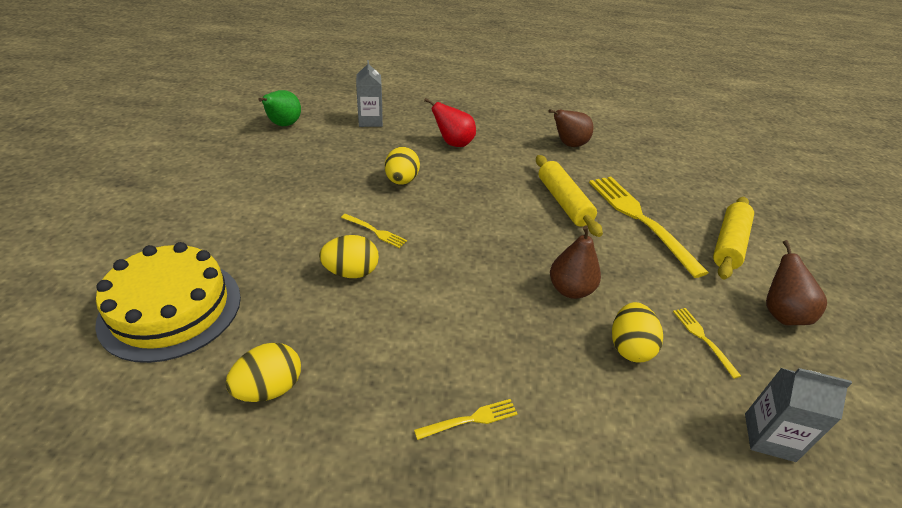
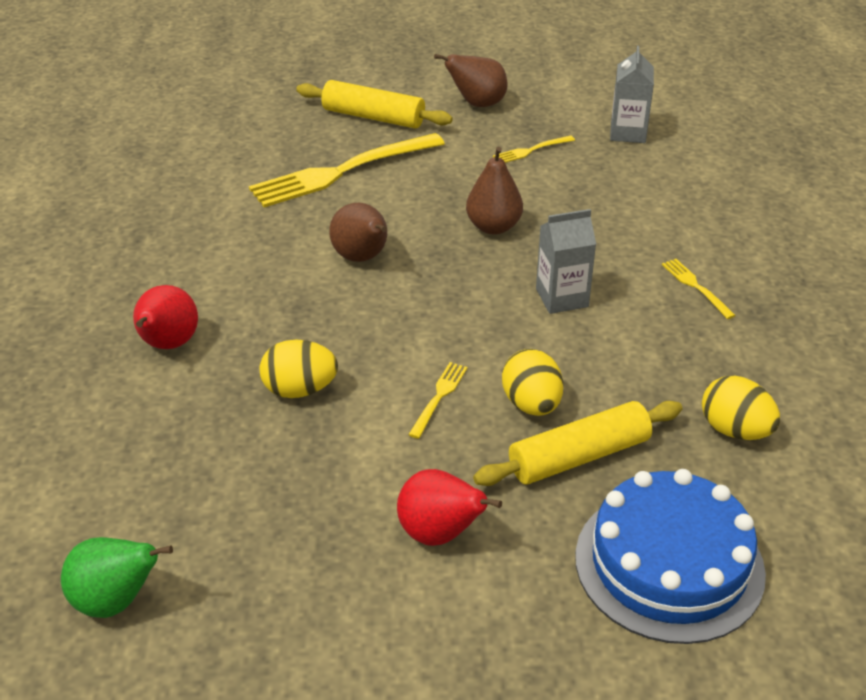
camera: 95 degrees left, 0 degrees up
(171, 308) = (669, 564): yellow cake -> blue cake
(262, 216) = (440, 534): none -> red pear
(370, 121) = (88, 465): grey carton -> grey carton (562, 298)
(563, 202) = (319, 229): yellow rolling pin -> yellow rolling pin (579, 456)
(569, 145) = (156, 222): brown pear -> brown pear (362, 258)
(629, 347) = (561, 193): yellow egg -> none

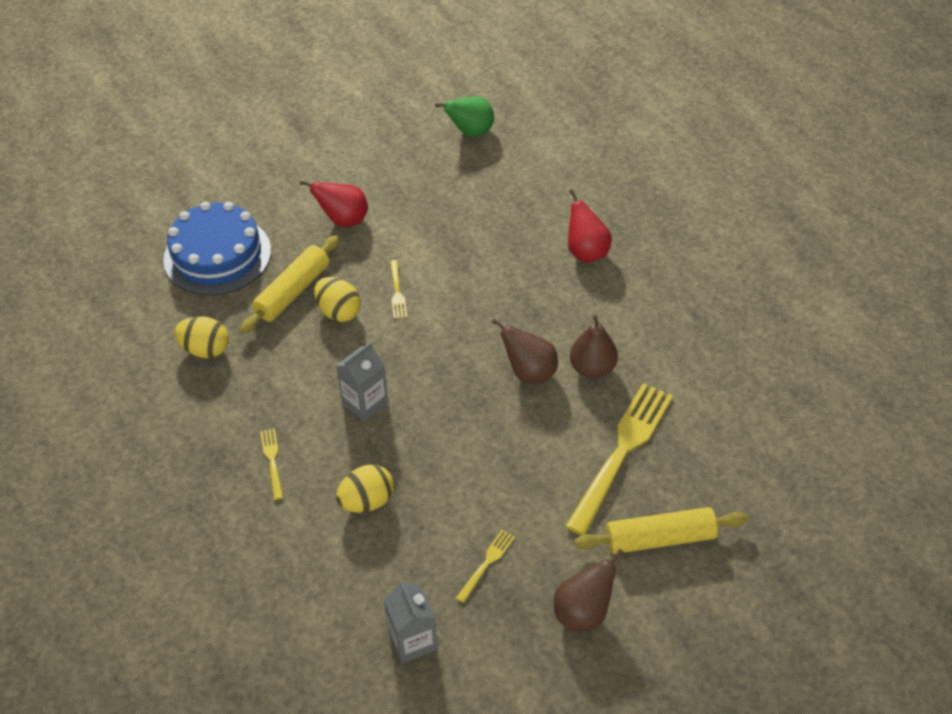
camera: 150 degrees right, 10 degrees up
(300, 390) = (481, 260): yellow egg -> yellow egg (367, 501)
(493, 227) = (457, 449): brown pear -> brown pear (592, 368)
(695, 286) = (272, 460): yellow fork -> yellow fork turned 135 degrees counterclockwise

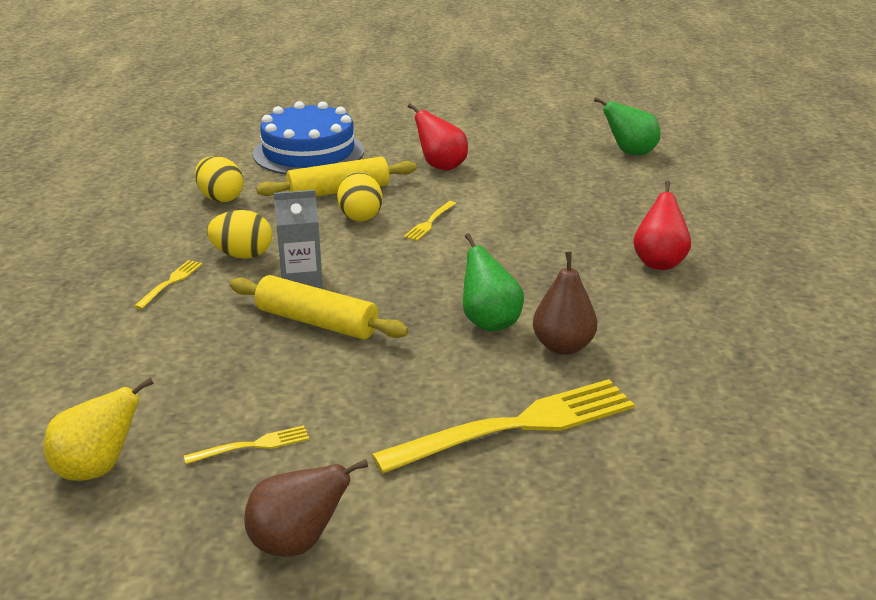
camera: 35 degrees right, 20 degrees down
(367, 501) = (208, 344): yellow egg -> yellow egg (242, 255)
(412, 640) = (98, 468): grey carton -> yellow pear
(529, 372) = (489, 322): brown pear -> green pear
(659, 538) = (471, 524): yellow rolling pin -> yellow rolling pin (316, 322)

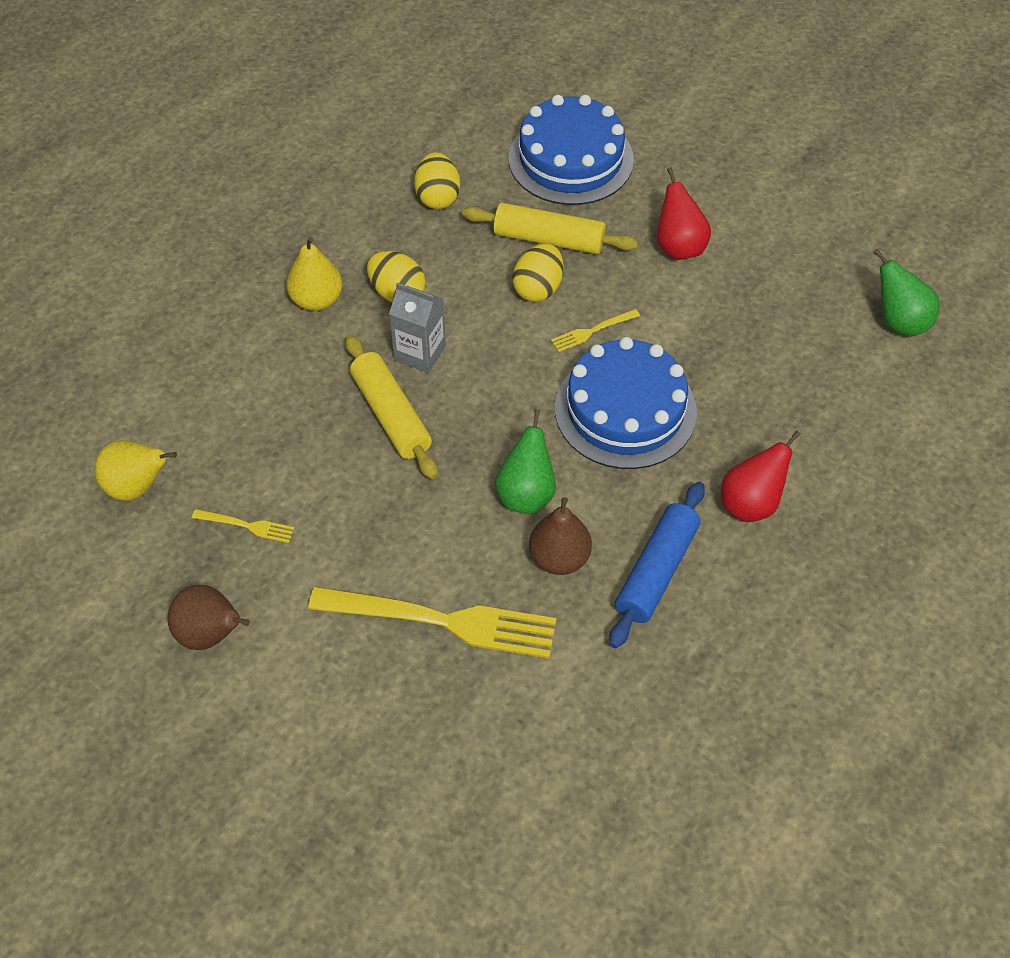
camera: 35 degrees right, 25 degrees up
(171, 282) = (317, 300): yellow fork -> yellow pear
(506, 251) = (625, 410): none -> blue cake
(645, 322) = (657, 571): none -> blue rolling pin

